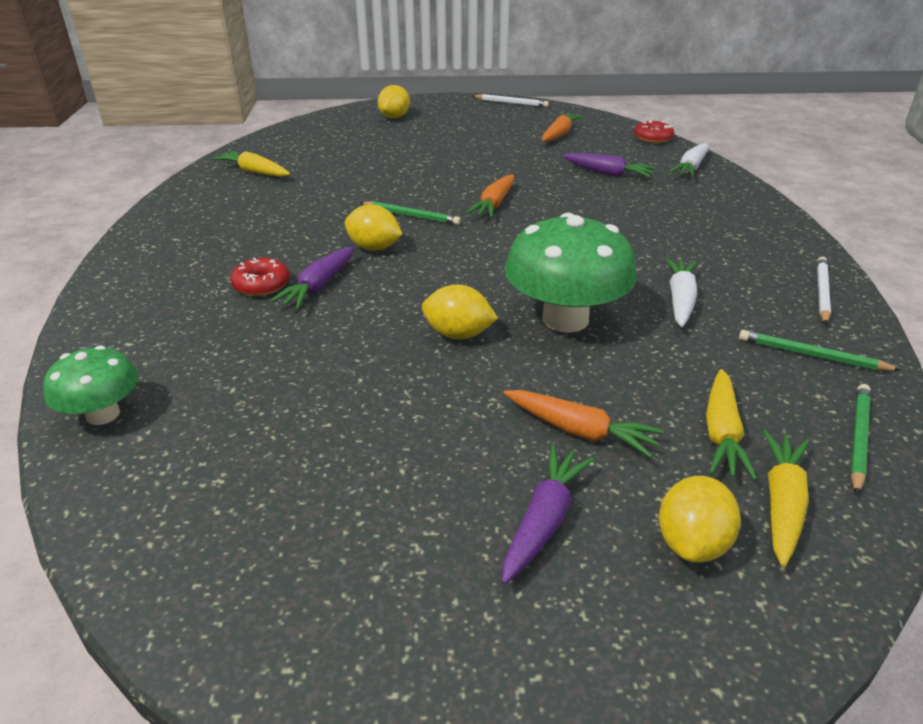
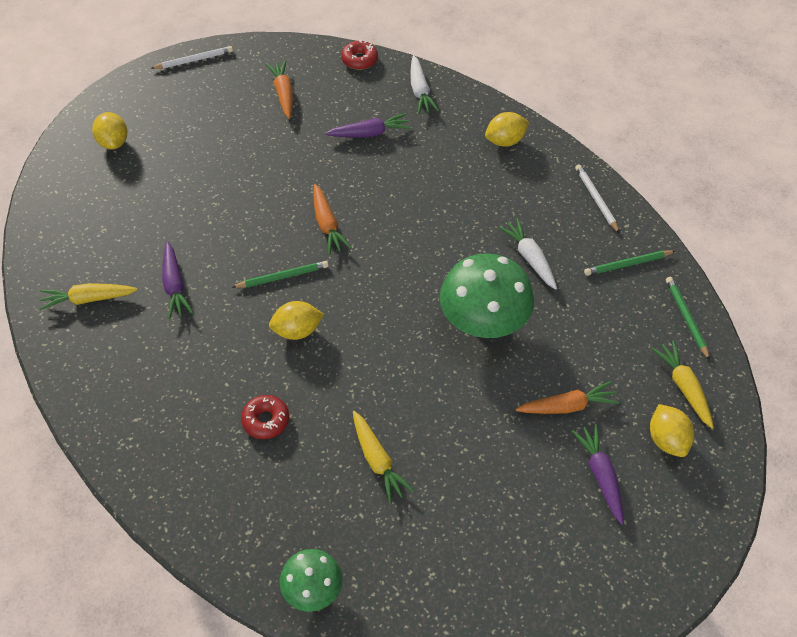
camera: 40 degrees left, 20 degrees up
(319, 286) = (306, 395): purple carrot -> purple carrot (175, 285)
(458, 334) = (438, 377): yellow lemon -> yellow lemon (505, 141)
(721, 433) = (629, 358): yellow carrot -> yellow carrot (377, 460)

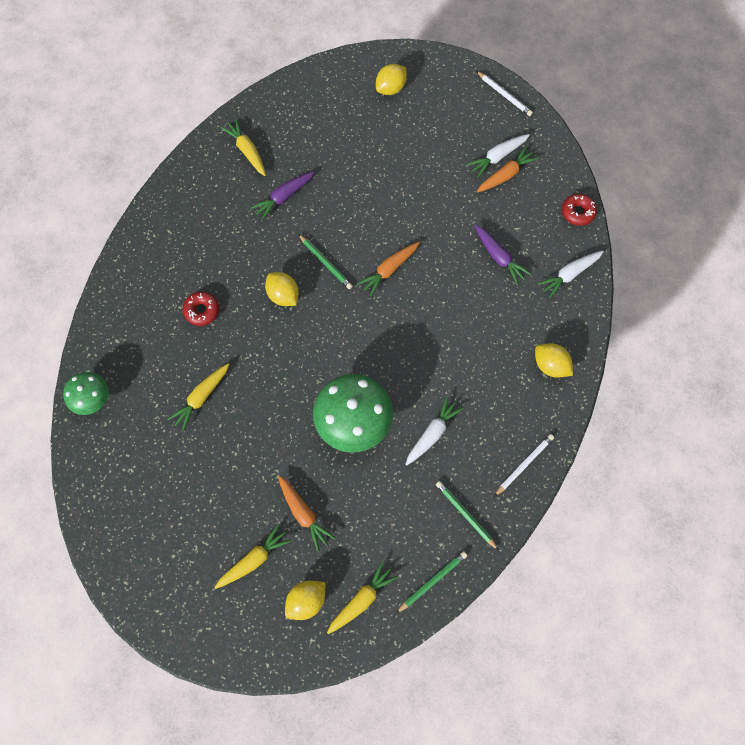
camera: 65 degrees right, 15 degrees up
(259, 92) = (497, 157): none -> white carrot
(600, 475) = (254, 559): purple carrot -> yellow carrot

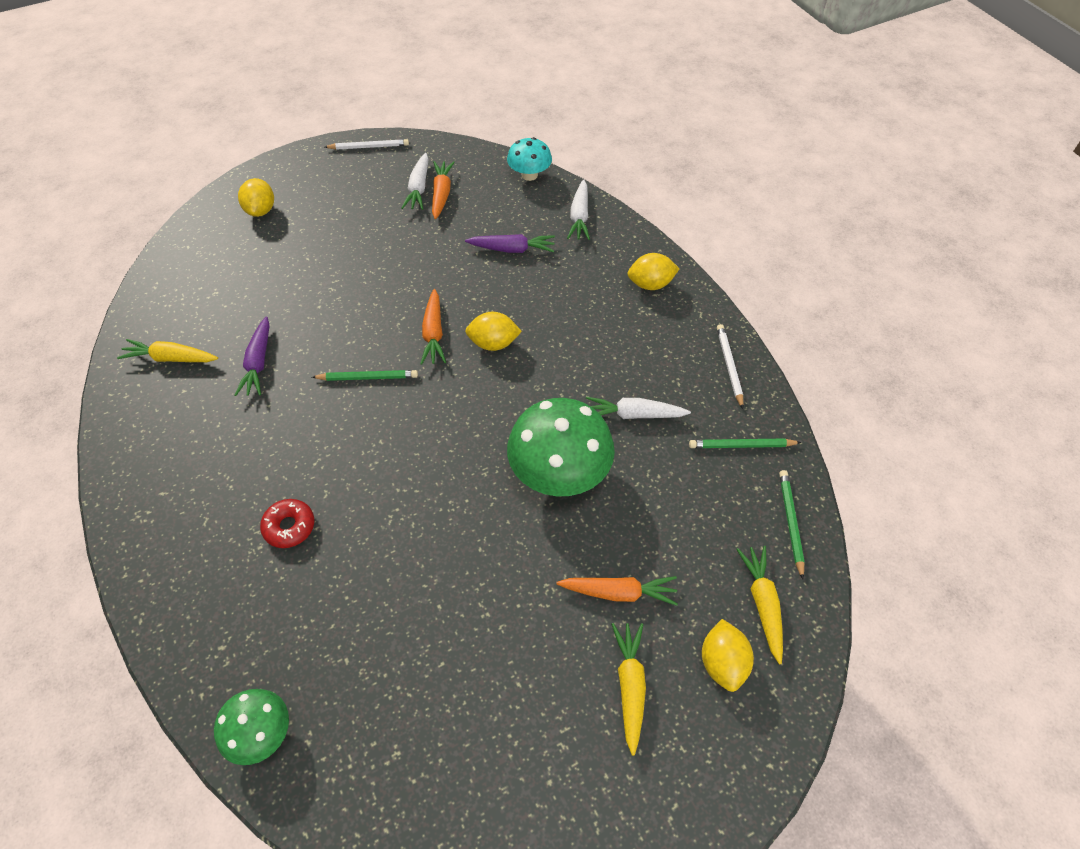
camera: 50 degrees left, 15 degrees down
(201, 397) = (387, 602): yellow carrot -> none
(283, 295) = (360, 437): yellow lemon -> yellow lemon (493, 343)
(432, 433) = (634, 414): white carrot -> white carrot turned 75 degrees counterclockwise
(577, 212) = (529, 175): red donut -> turquoise mushroom

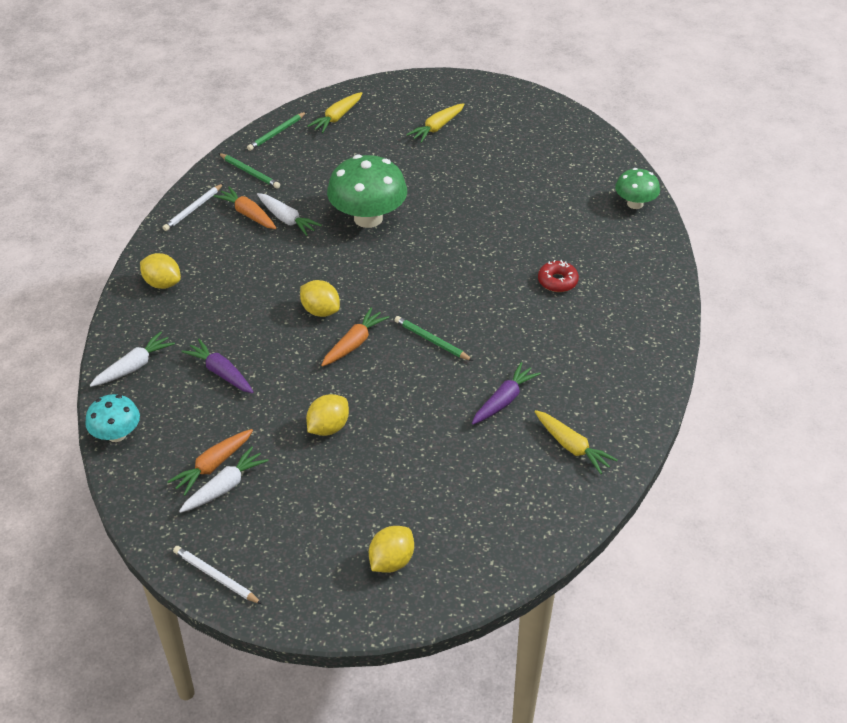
camera: 140 degrees left, 10 degrees down
(618, 592) = (401, 157): orange carrot -> orange carrot (248, 214)
(722, 662) = (384, 112): yellow lemon -> yellow lemon (328, 427)

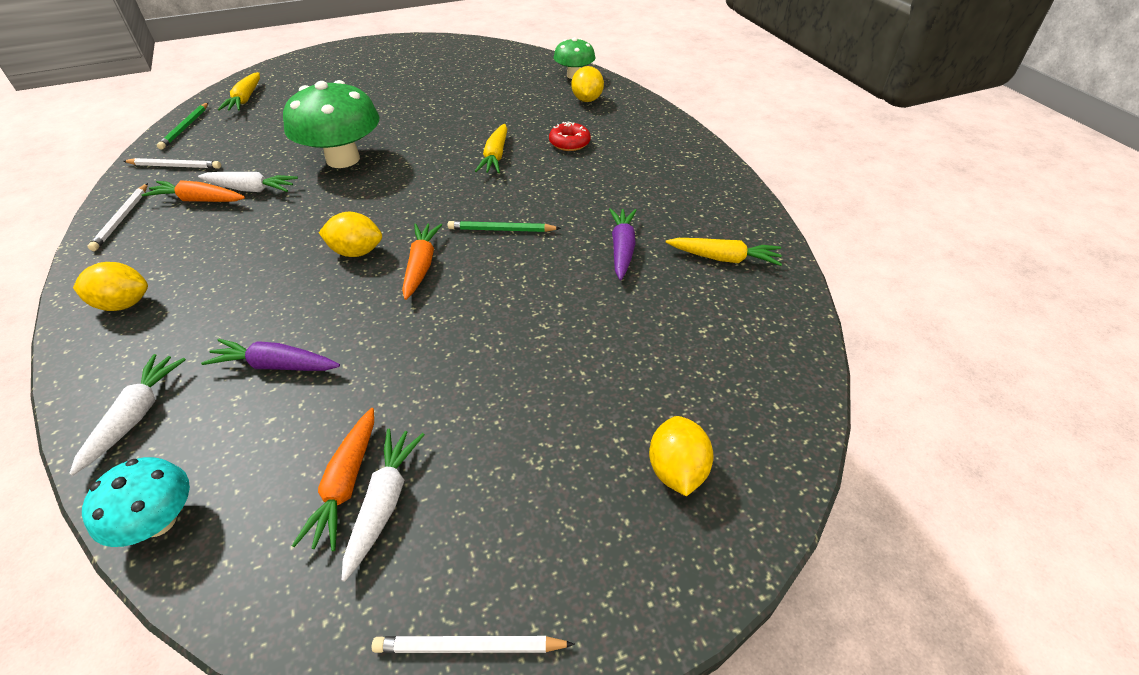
camera: 35 degrees left, 0 degrees up
(249, 172) = (175, 166): green pencil -> white pencil
(328, 427) = (464, 360): yellow lemon -> yellow lemon (587, 100)
(437, 127) = (354, 79): yellow carrot -> yellow carrot (495, 156)

